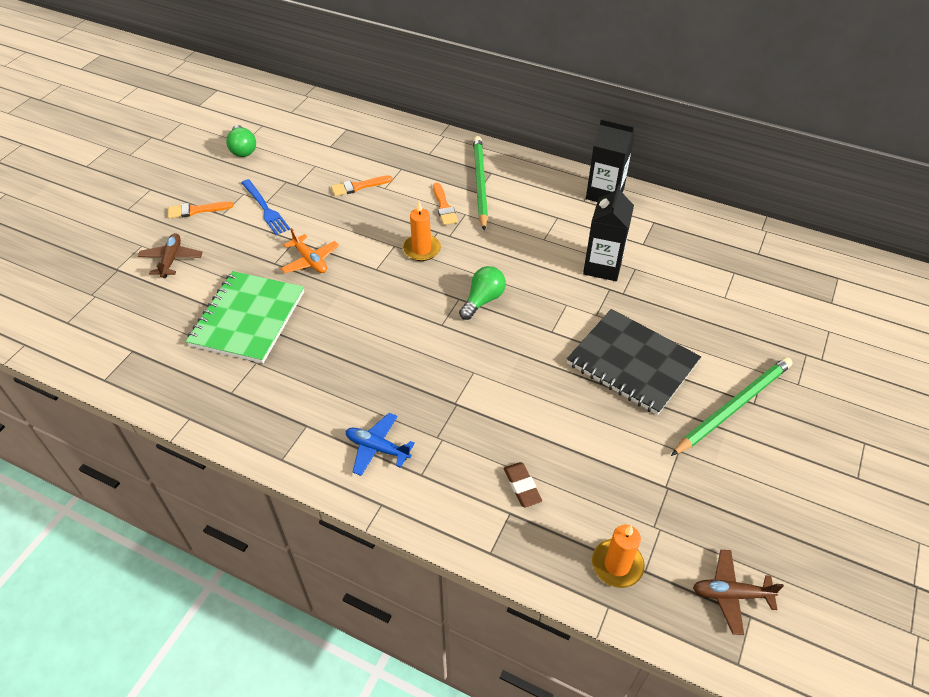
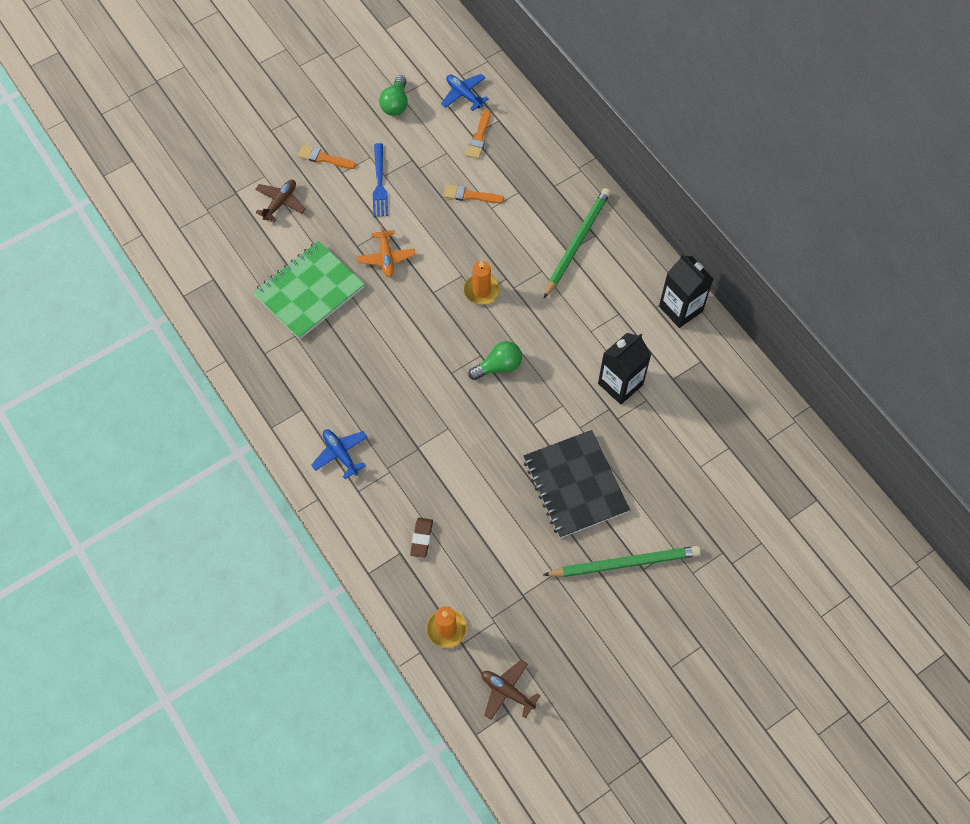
camera: 30 degrees right, 15 degrees up
(302, 123) = (464, 95): none -> blue plane
(444, 207) = (529, 254): orange brush -> orange brush (479, 137)

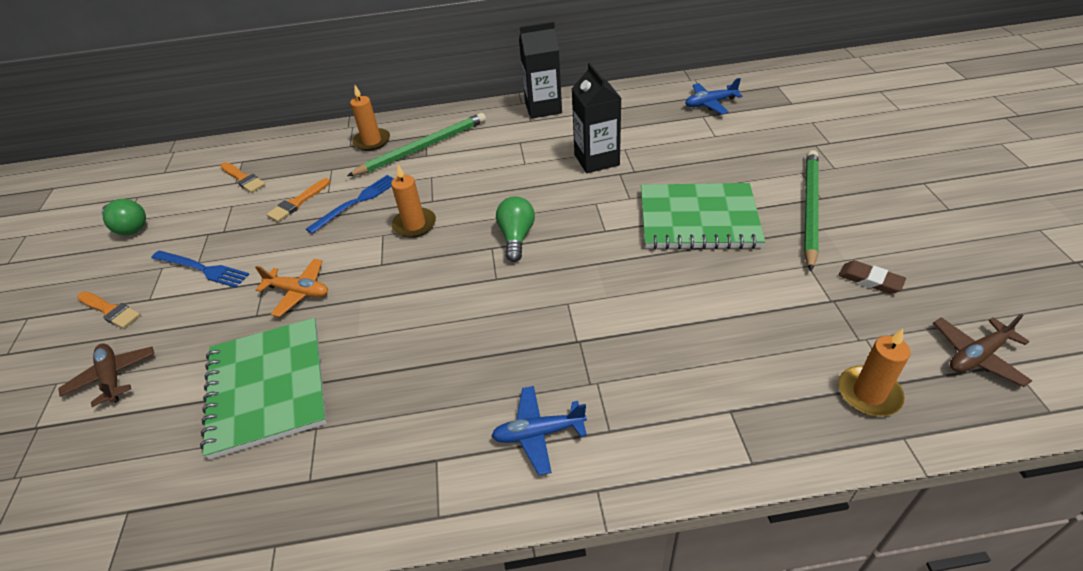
camera: 60 degrees left, 20 degrees down
(323, 158) = (110, 310): orange brush -> orange brush turned 105 degrees counterclockwise
(421, 538) = (716, 378): brown eraser -> brown eraser (870, 280)
(464, 95) = (186, 176): blue plane -> blue plane (710, 103)
(488, 236) = (356, 202): none -> blue fork
(567, 199) = (372, 141): none -> orange candle
(575, 485) = (698, 219): black notebook -> green notebook
(577, 243) = (423, 147): green pencil -> green pencil turned 90 degrees clockwise

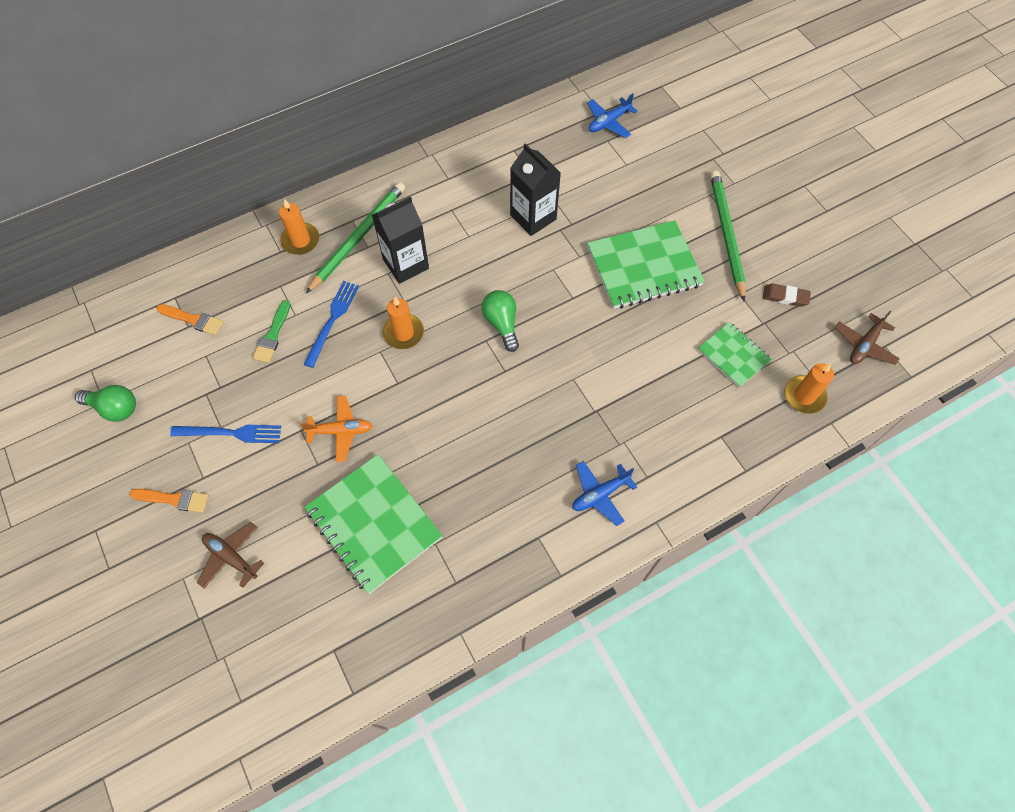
camera: 25 degrees left, 20 degrees up
(297, 202) = (272, 335): orange brush -> green brush
(543, 108) = (453, 158): black carton -> black carton (406, 264)
(779, 325) = (733, 355): none -> green notebook

